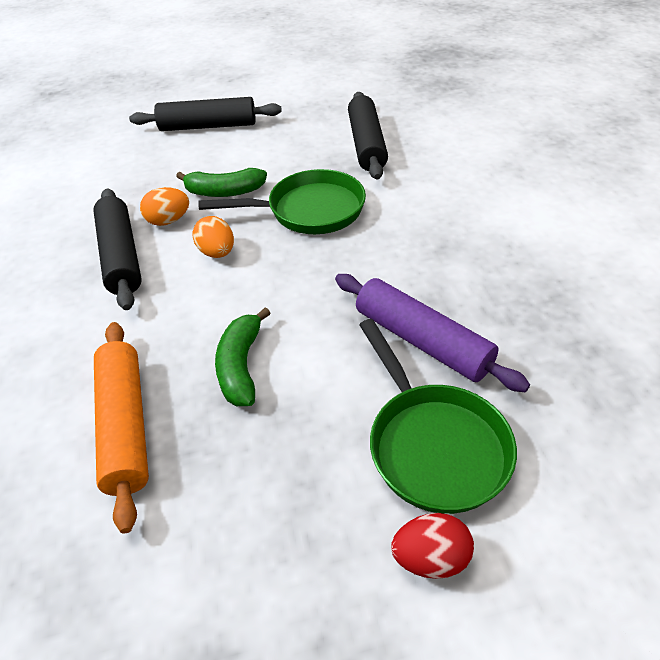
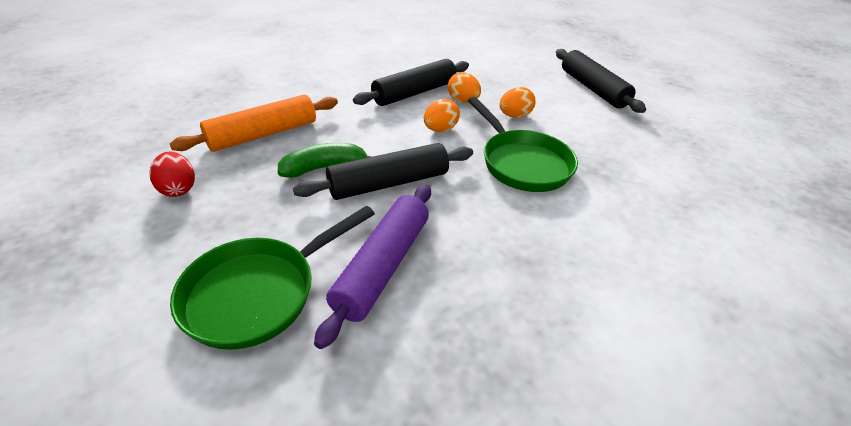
camera: 65 degrees right, 5 degrees down
(224, 192) = (514, 116): green banana -> orange egg
(366, 144) = (654, 178): black rolling pin -> black rolling pin (389, 183)
(430, 558) = (144, 307): red egg -> red egg (178, 189)

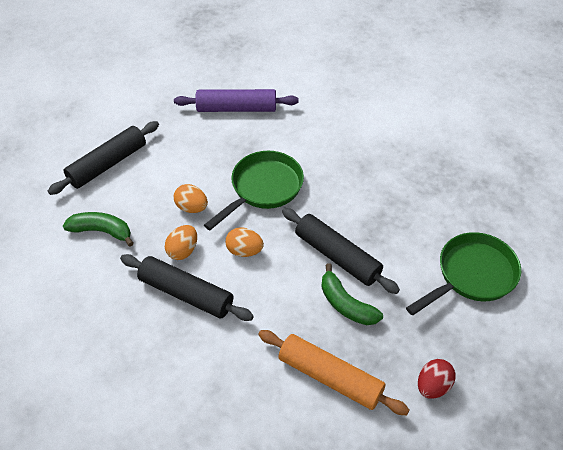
camera: 110 degrees left, 10 degrees up
(258, 293) = (472, 275): green pan -> green pan turned 60 degrees counterclockwise
(382, 266) = (412, 228): purple rolling pin -> purple rolling pin (236, 108)
(508, 73) = (102, 231): none -> green banana

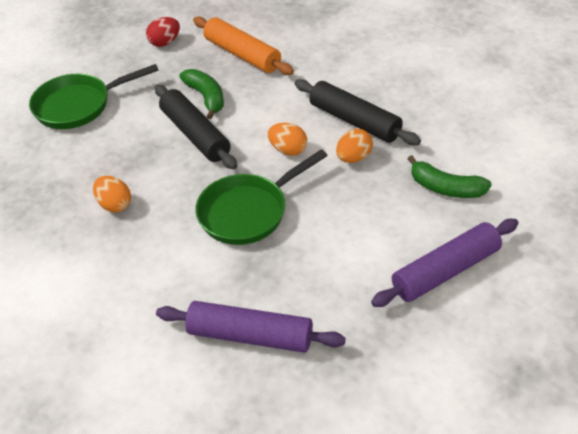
camera: 165 degrees left, 5 degrees down
(108, 164) = (445, 271): black rolling pin -> purple rolling pin
(192, 208) = (338, 200): orange egg -> orange egg (115, 205)

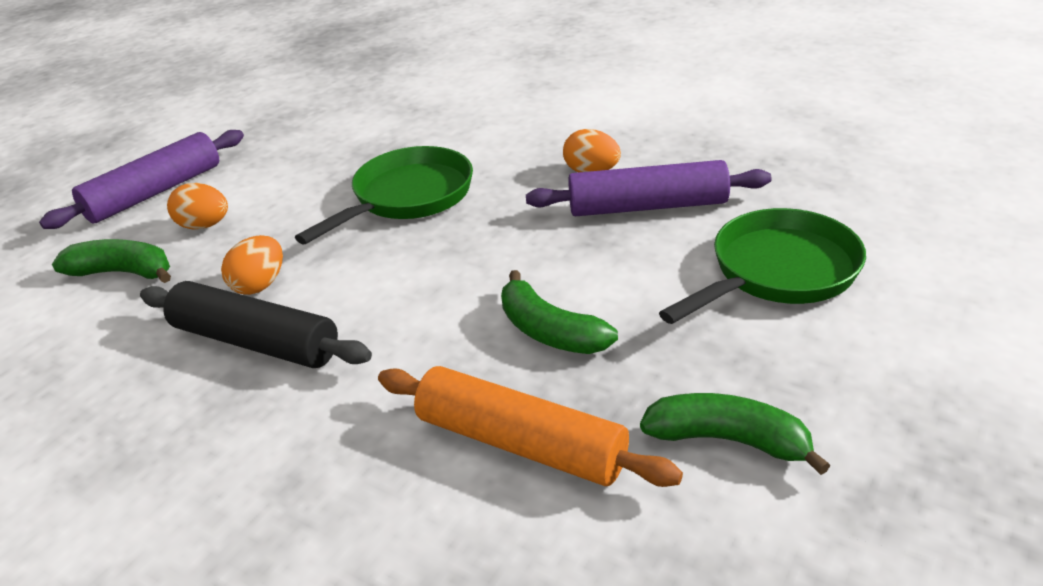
camera: 165 degrees right, 10 degrees down
(165, 42) = (728, 440): red egg -> green banana
(195, 134) = (532, 269): black rolling pin -> none
(250, 336) = (372, 116): purple rolling pin -> purple rolling pin (647, 206)
(288, 150) = (368, 276): orange egg -> orange egg (204, 226)

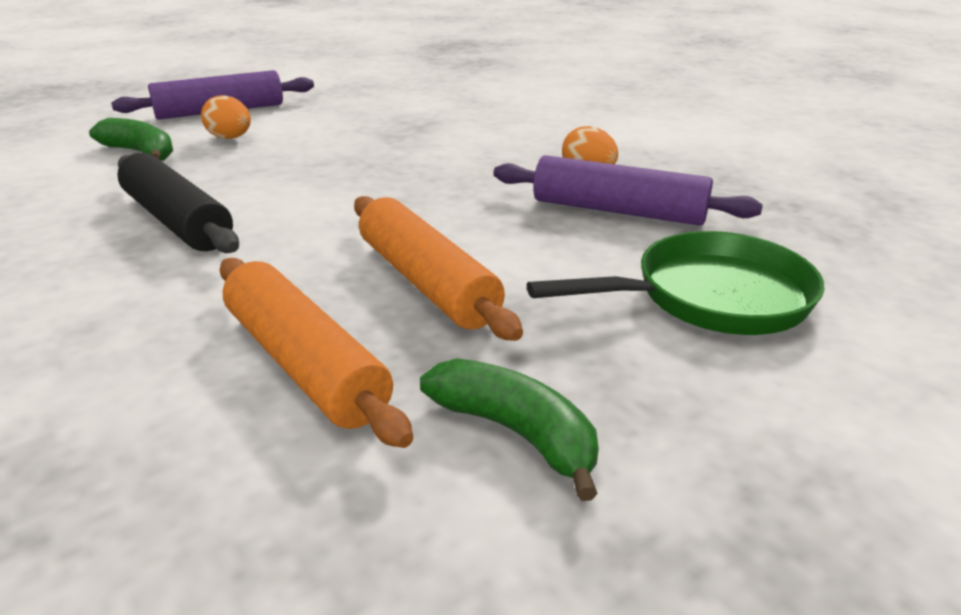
camera: 20 degrees right, 5 degrees down
(260, 285) = (225, 184): orange egg -> none
(408, 197) = (405, 155): green pan -> none
(550, 331) = (426, 282): green banana -> orange rolling pin

